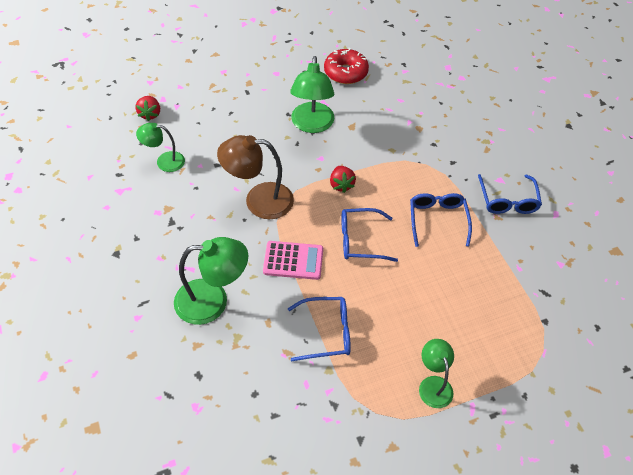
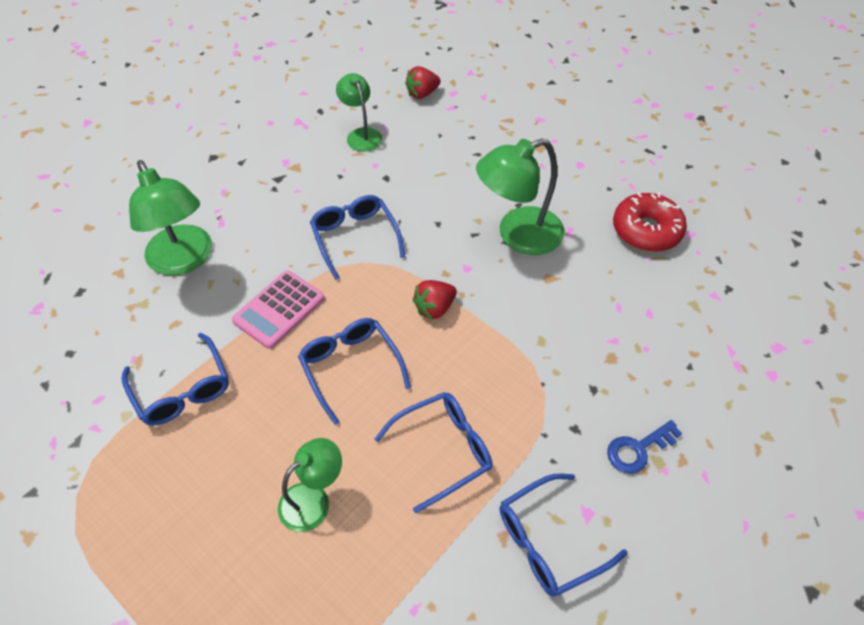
camera: 65 degrees right, 0 degrees up
(258, 200) = (355, 237): brown lamp -> blue glasses
(293, 261) = (279, 309): pink calculator -> pink calculator turned 60 degrees clockwise
(433, 384) = (141, 554): green lamp -> green lamp (313, 500)
(476, 145) = (638, 449): none -> blue key

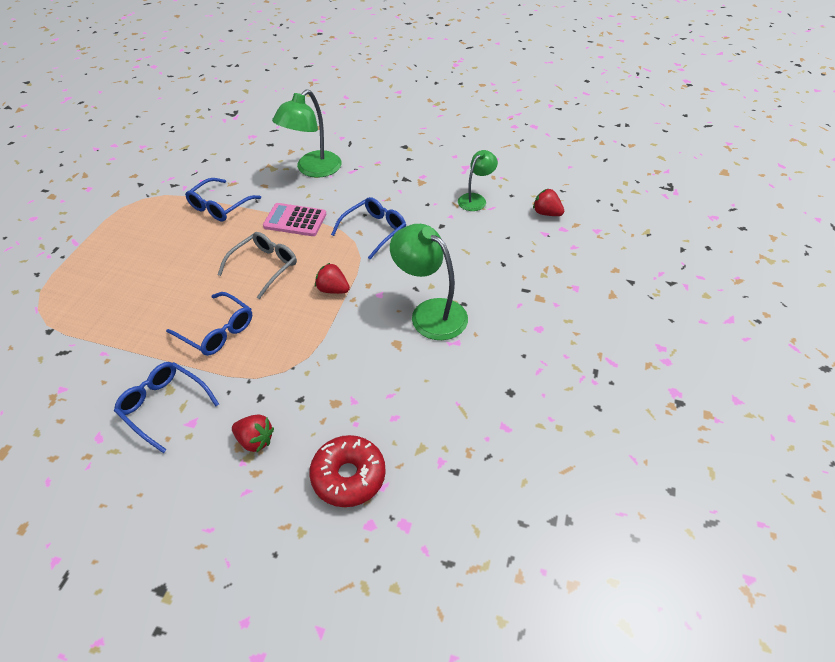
camera: 65 degrees right, 5 degrees down
(313, 500) = (164, 285): green lamp -> none
(350, 367) = (264, 267): blue glasses -> grey glasses
(638, 449) = (255, 440): blue key -> red strawberry
(646, 230) = (489, 393): red donut -> red donut (348, 476)

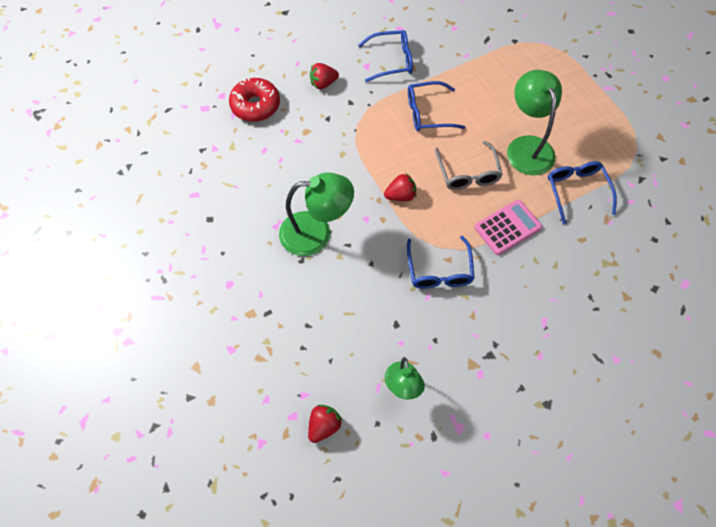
camera: 135 degrees right, 15 degrees up
(313, 170) = (575, 292): green lamp -> green lamp (527, 146)
(546, 213) = (324, 425): red strawberry -> red strawberry turned 45 degrees counterclockwise

